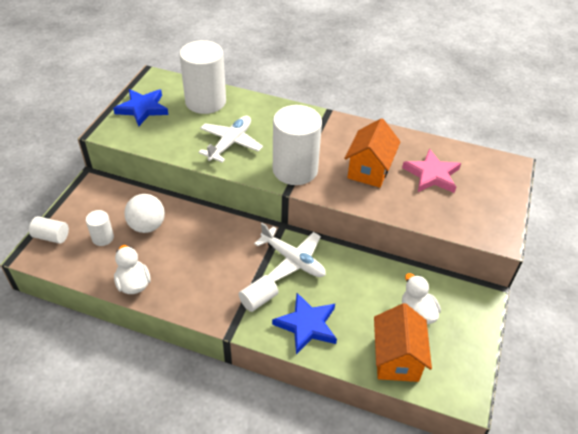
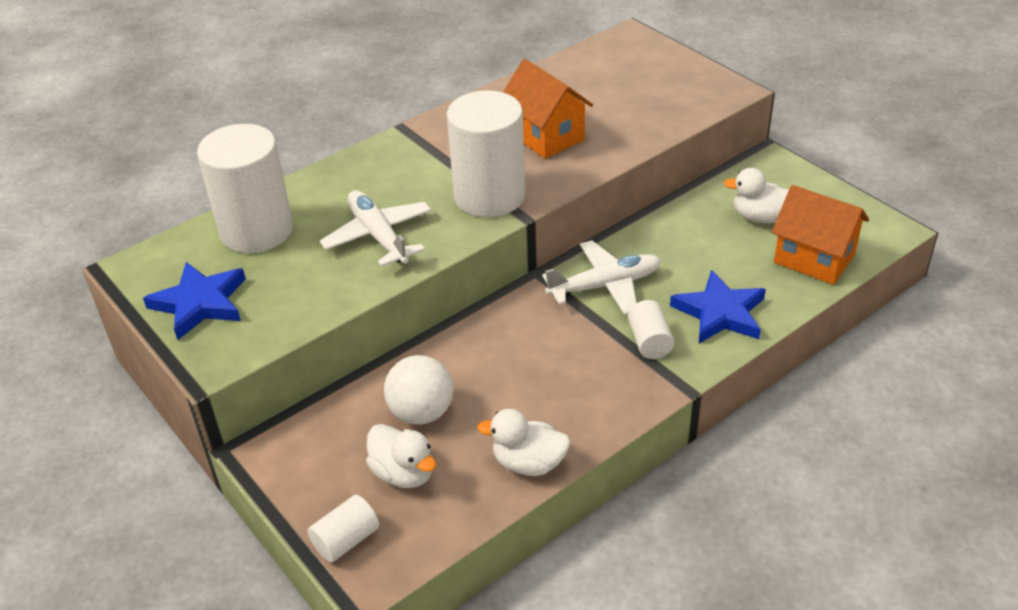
camera: 55 degrees left, 5 degrees down
(103, 238) = (403, 473): white cylinder -> white duck
(432, 175) = (596, 94): pink star -> none

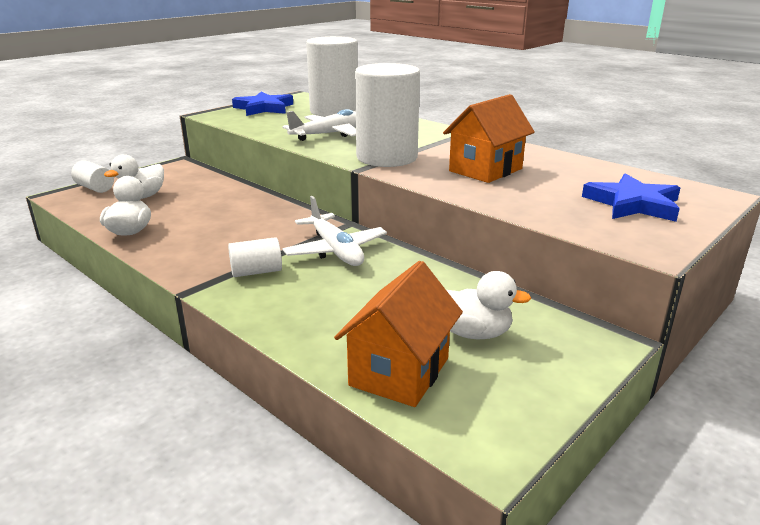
camera: 80 degrees right, 15 degrees down
(421, 412) = (196, 197): white ball -> none
(720, 313) = (296, 307): blue star -> blue star (633, 204)
(760, 217) = (473, 333): white duck -> white duck turned 105 degrees clockwise

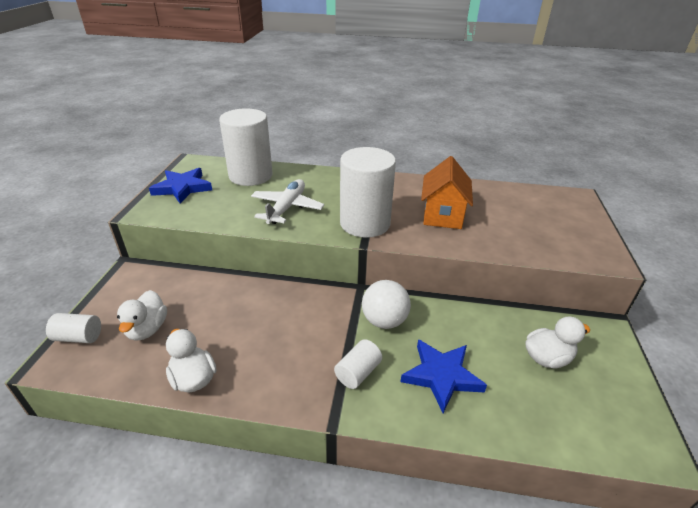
camera: 35 degrees left, 10 degrees up
(335, 250) = (384, 321): white plane -> white ball
(399, 372) = (551, 417): orange house -> none
(633, 204) = (554, 220): blue star -> blue star (441, 376)

